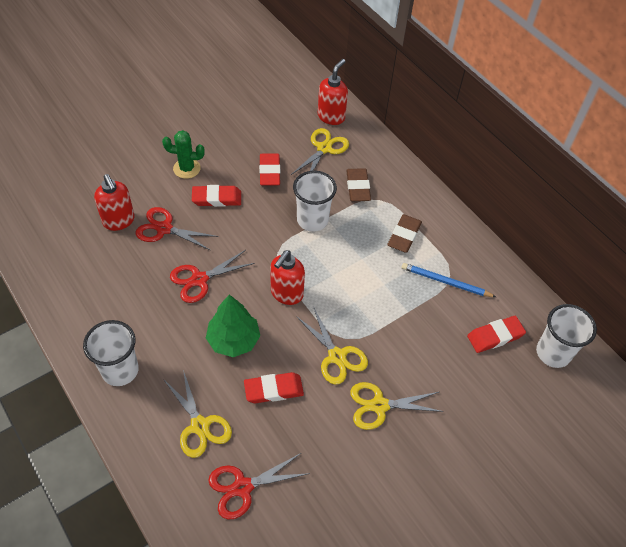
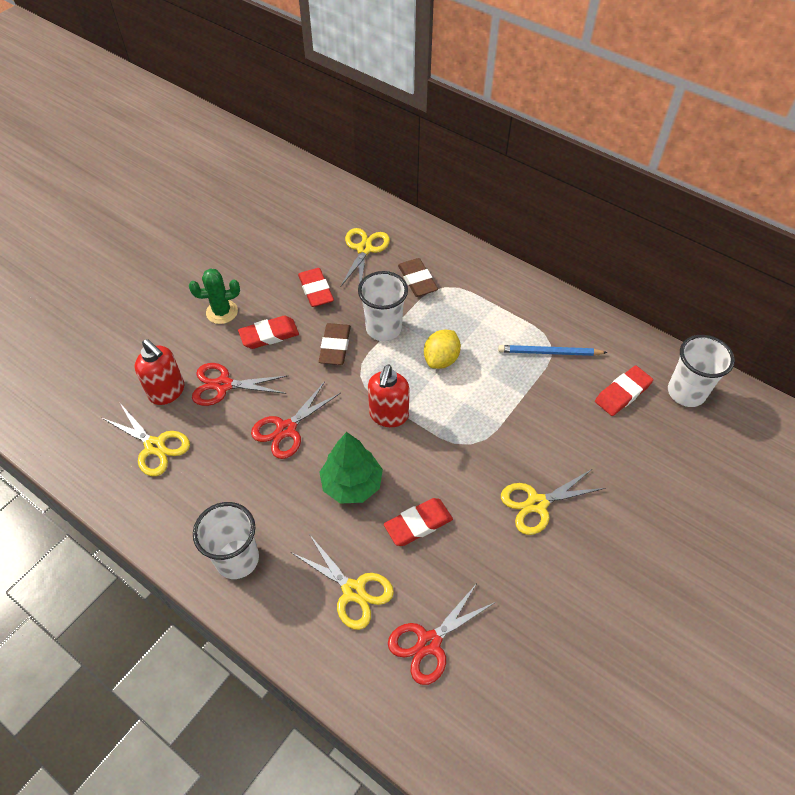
camera: 15 degrees left, 0 degrees up
(331, 117) = (358, 214): red soap dispenser -> none
(337, 356) = (470, 466): yellow scissors -> yellow scissors (155, 446)
(350, 260) = (441, 359): none -> yellow lemon
(404, 235) = (486, 317): brown eraser -> brown eraser (335, 346)

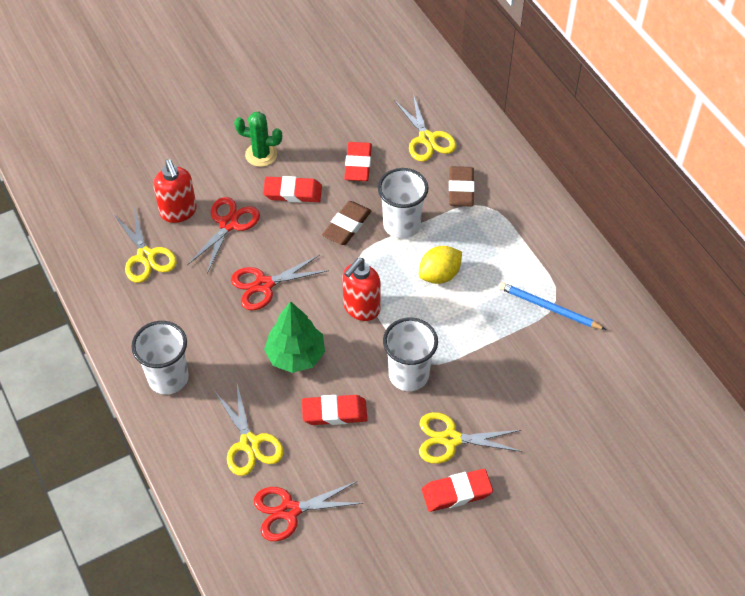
camera: 25 degrees right, 0 degrees up
(223, 385) = (229, 224): red scissors -> red scissors turned 90 degrees clockwise
(364, 249) = (427, 139): yellow scissors -> yellow scissors turned 120 degrees clockwise
(622, 393) = (597, 374): red eraser -> red eraser (456, 492)
(686, 392) = (662, 398): white cup -> white cup (408, 375)

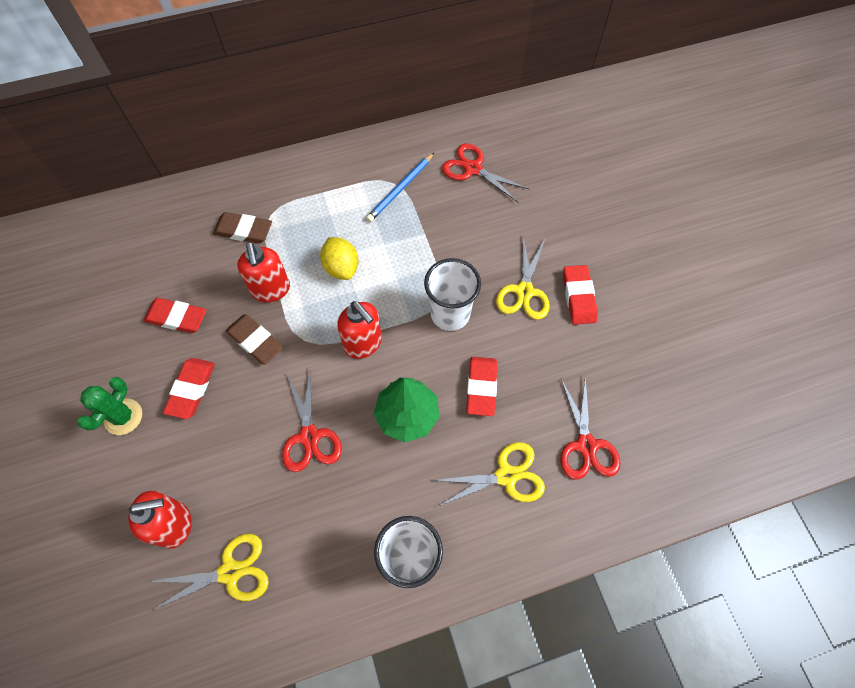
camera: 80 degrees left, 10 degrees up
(229, 224) = (213, 465): red scissors -> red scissors (472, 168)
(401, 225) = (271, 290): white cup -> red soap dispenser
(427, 139) = (168, 248): yellow scissors -> none

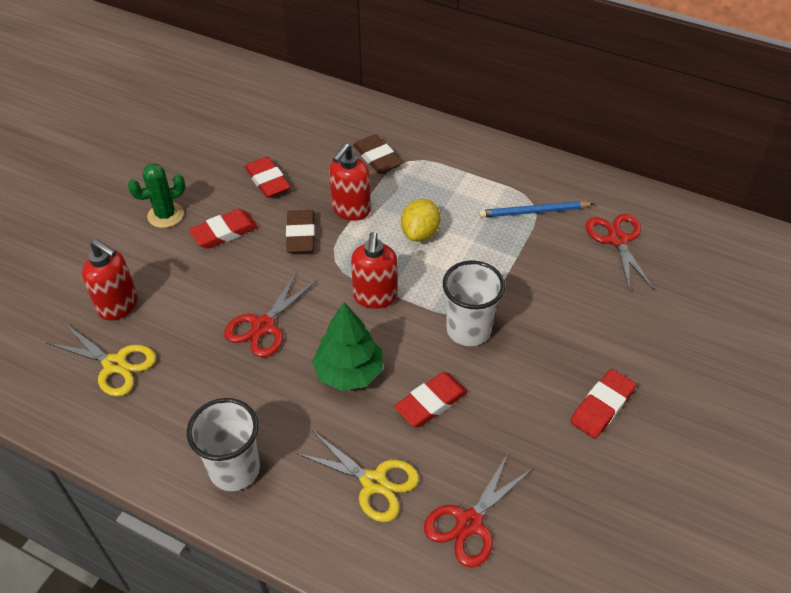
camera: 45 degrees right, 15 degrees down
(524, 292) = (554, 363): yellow scissors -> none

